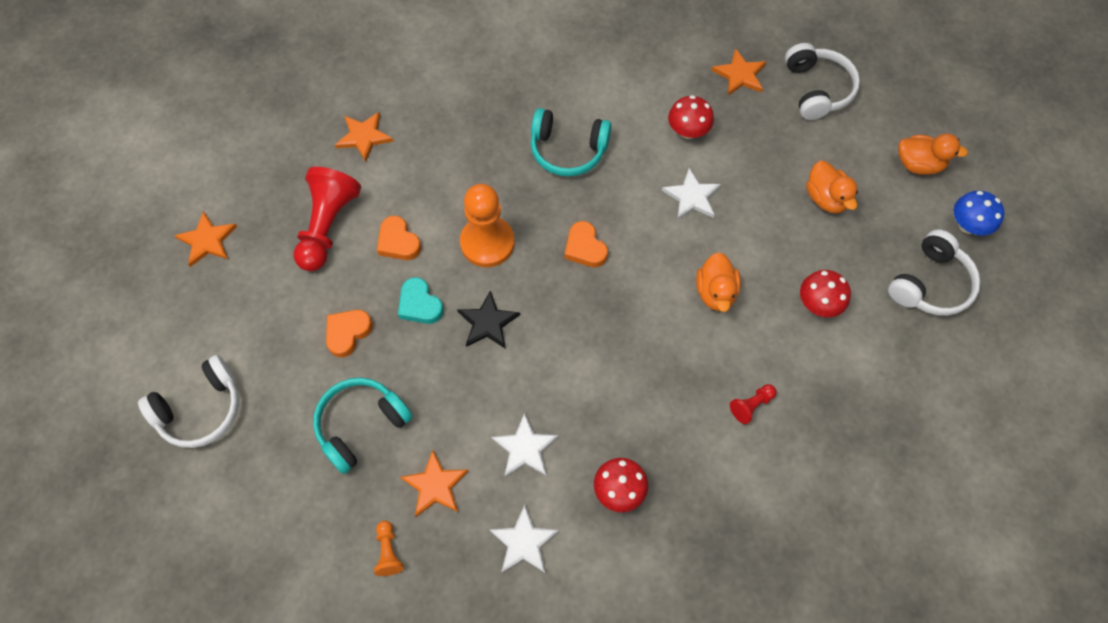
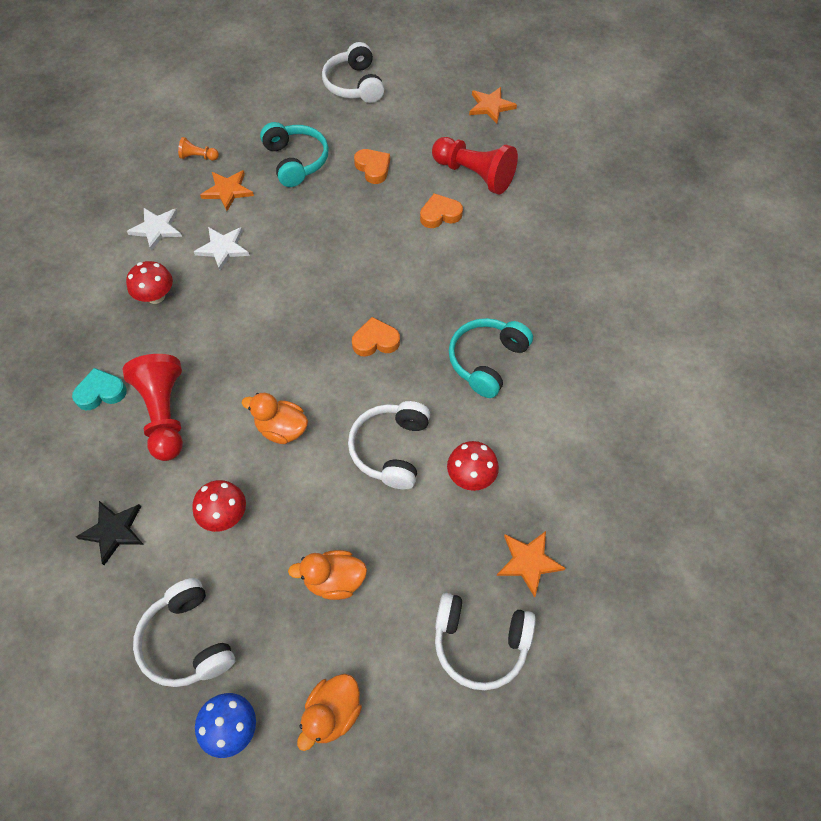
camera: 110 degrees right, 5 degrees down
(364, 137) = (557, 215): orange star -> none
(420, 304) = (376, 215): turquoise heart -> turquoise heart (101, 392)
(487, 243) = (412, 272): orange pawn -> none
(488, 323) = (338, 253): black star -> black star (113, 531)
(692, 197) = (391, 449): white star -> white headphones
(751, 405) = (164, 414): red pawn -> red pawn, size x2.20

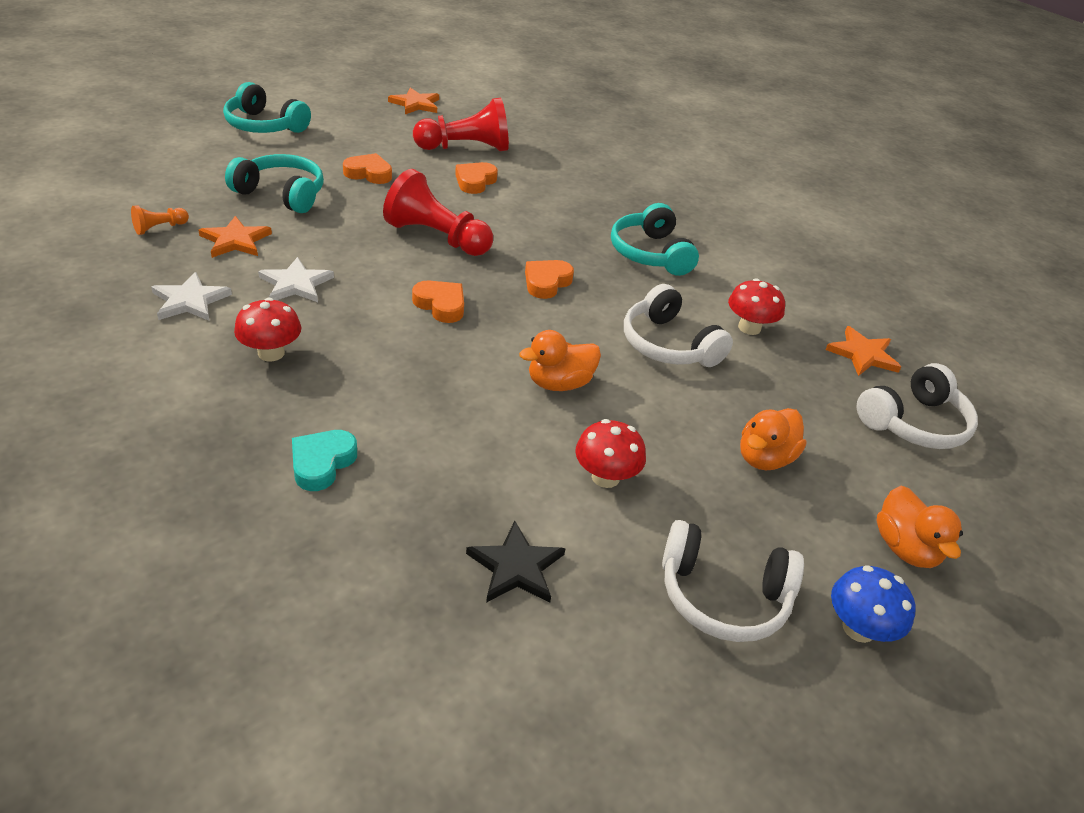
camera: 50 degrees left, 20 degrees down
(164, 414) = (425, 439): red pawn -> red pawn (436, 237)
(285, 318) = (441, 305): none -> orange heart
(354, 85) = (265, 126): white headphones -> turquoise headphones

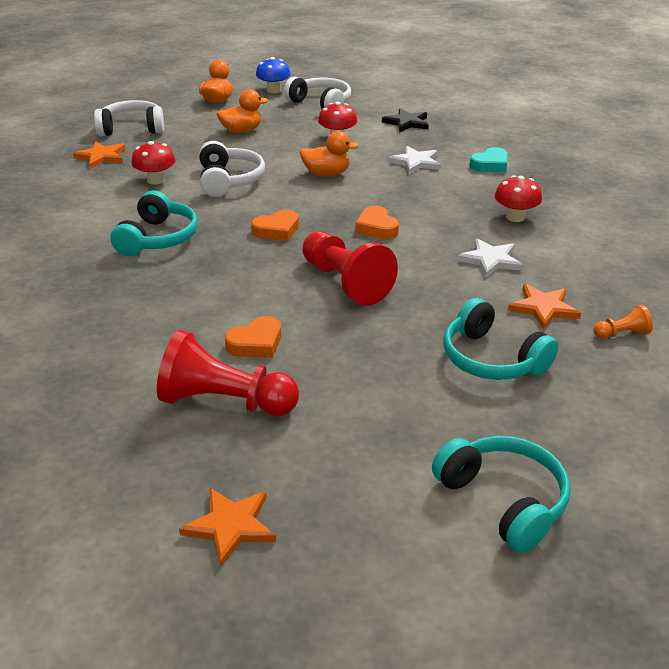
camera: 150 degrees left, 5 degrees down
(190, 301) = (578, 260): white star -> white star (415, 162)
(369, 173) = (378, 375): orange heart -> none

